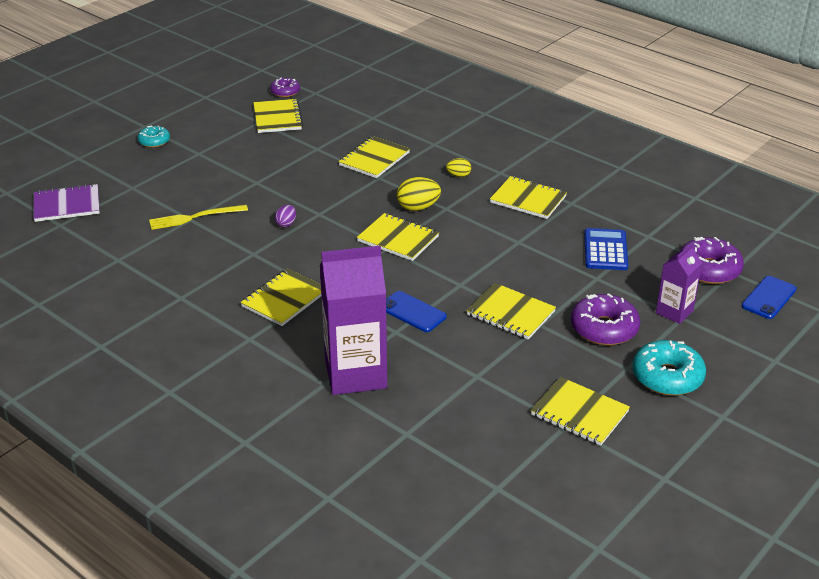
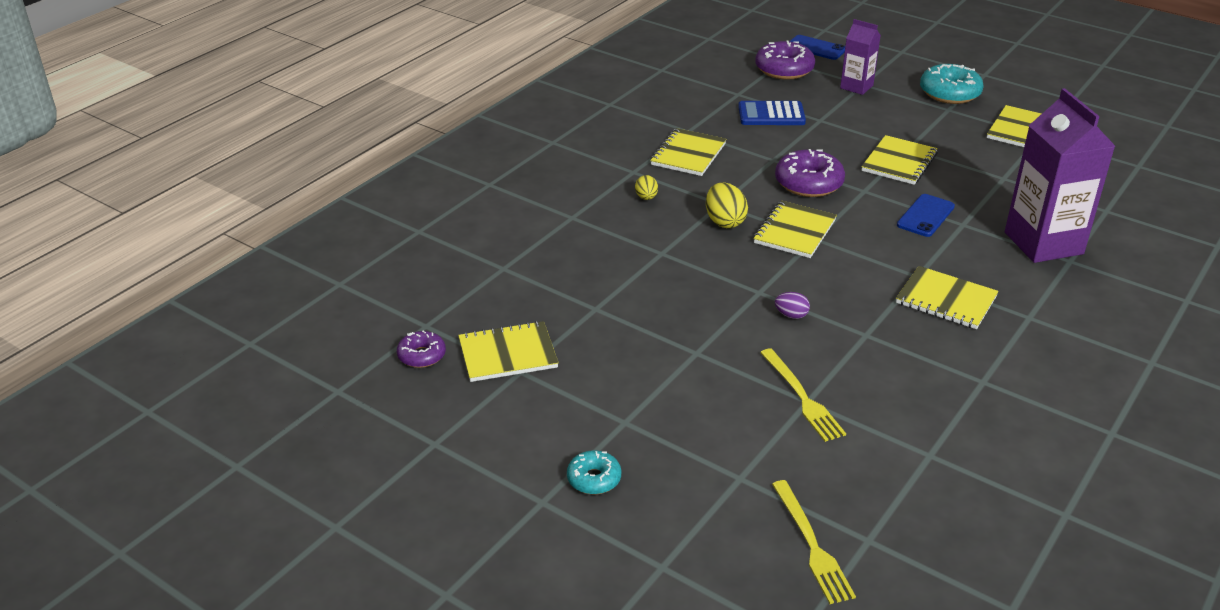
camera: 95 degrees left, 0 degrees up
(67, 205) = (812, 545): purple notebook -> yellow fork
(374, 159) = (617, 259): yellow notebook -> none
(604, 328) = (898, 118): purple donut -> purple donut (808, 183)

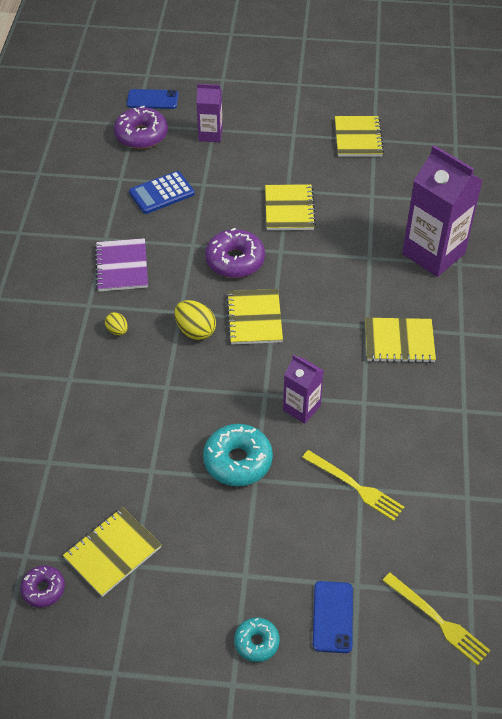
camera: 30 degrees left, 15 degrees up
(688, 154) = (122, 266): yellow notebook -> purple notebook
(791, 315) = (301, 408): purple egg -> purple carton
(925, 216) = (339, 260): blue phone -> blue phone (332, 617)
(949, 93) = (285, 115): turquoise donut -> turquoise donut (238, 461)

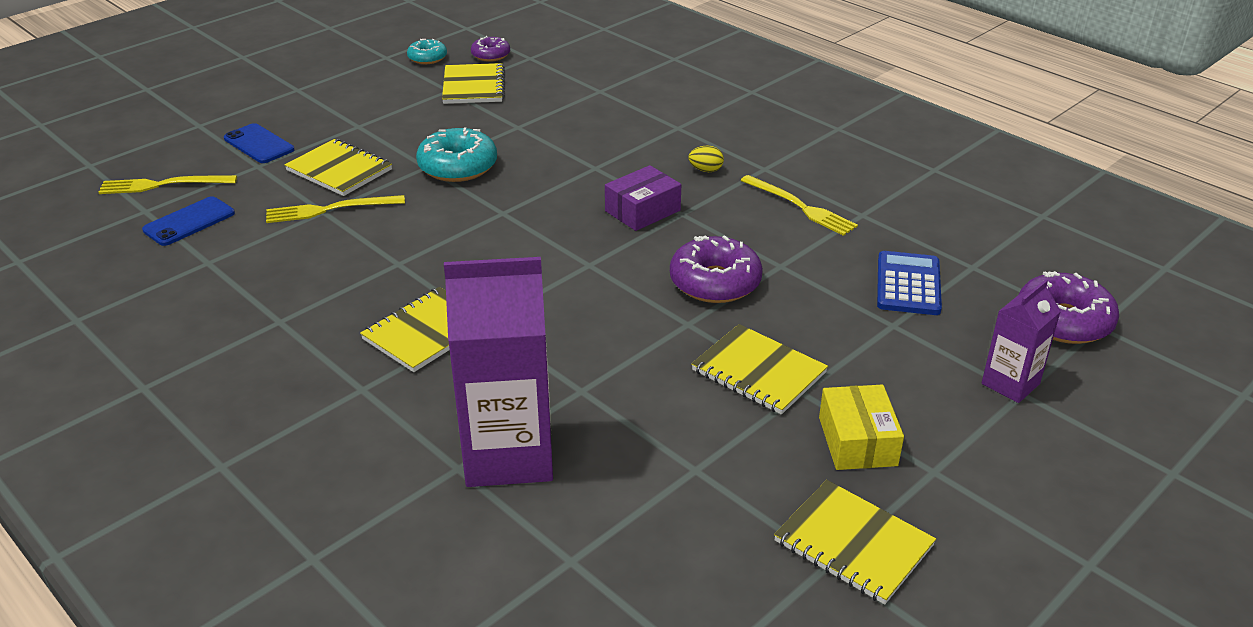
camera: 130 degrees right, 15 degrees down
(122, 266) = (800, 207): purple notebook -> yellow fork
(152, 99) = (1158, 369): blue phone -> blue phone (189, 222)
(195, 331) = (642, 211): yellow egg -> purple box
(254, 318) = (607, 253): yellow notebook -> yellow notebook (339, 170)
(256, 642) = (304, 109): turquoise donut -> turquoise donut (427, 58)
(300, 160) = (857, 441): none -> yellow box
(301, 408) = (454, 224): purple carton -> none

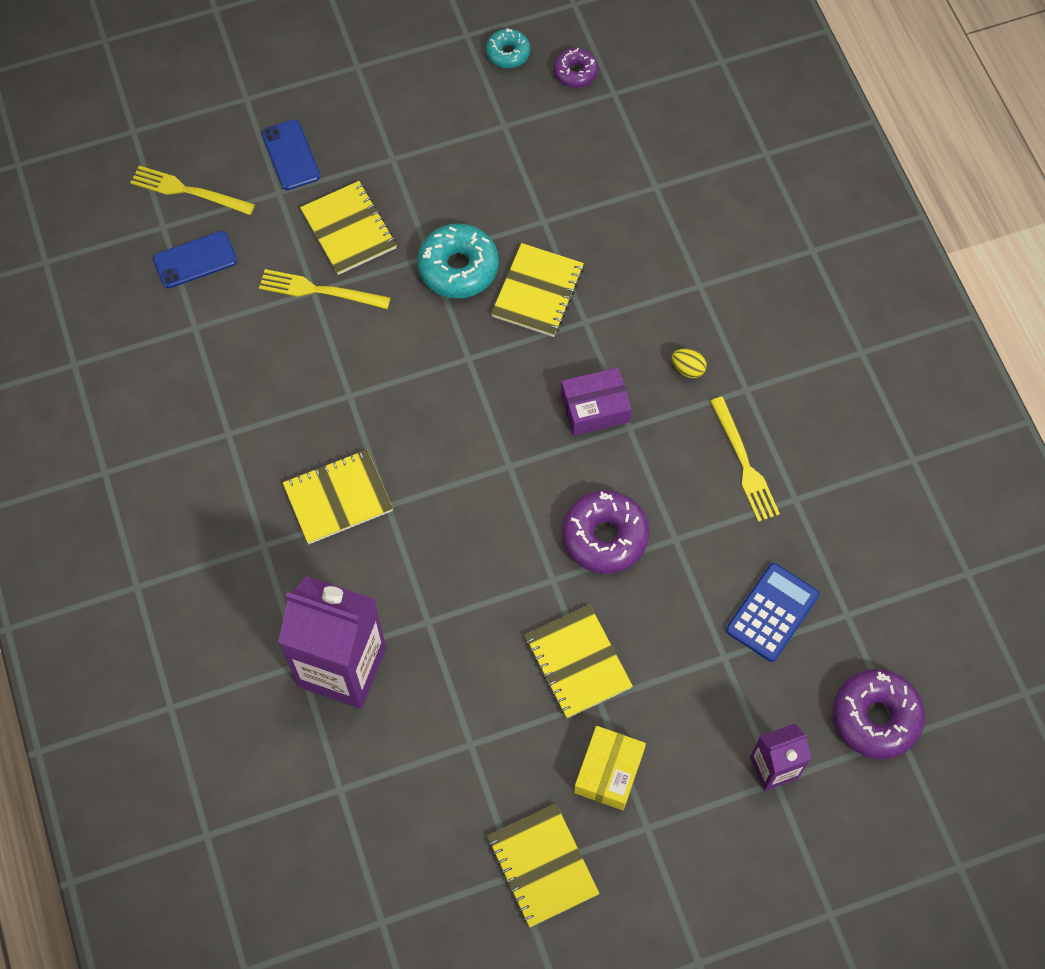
camera: 25 degrees right, 30 degrees up
(473, 86) = (532, 128): yellow notebook -> yellow notebook (538, 292)

